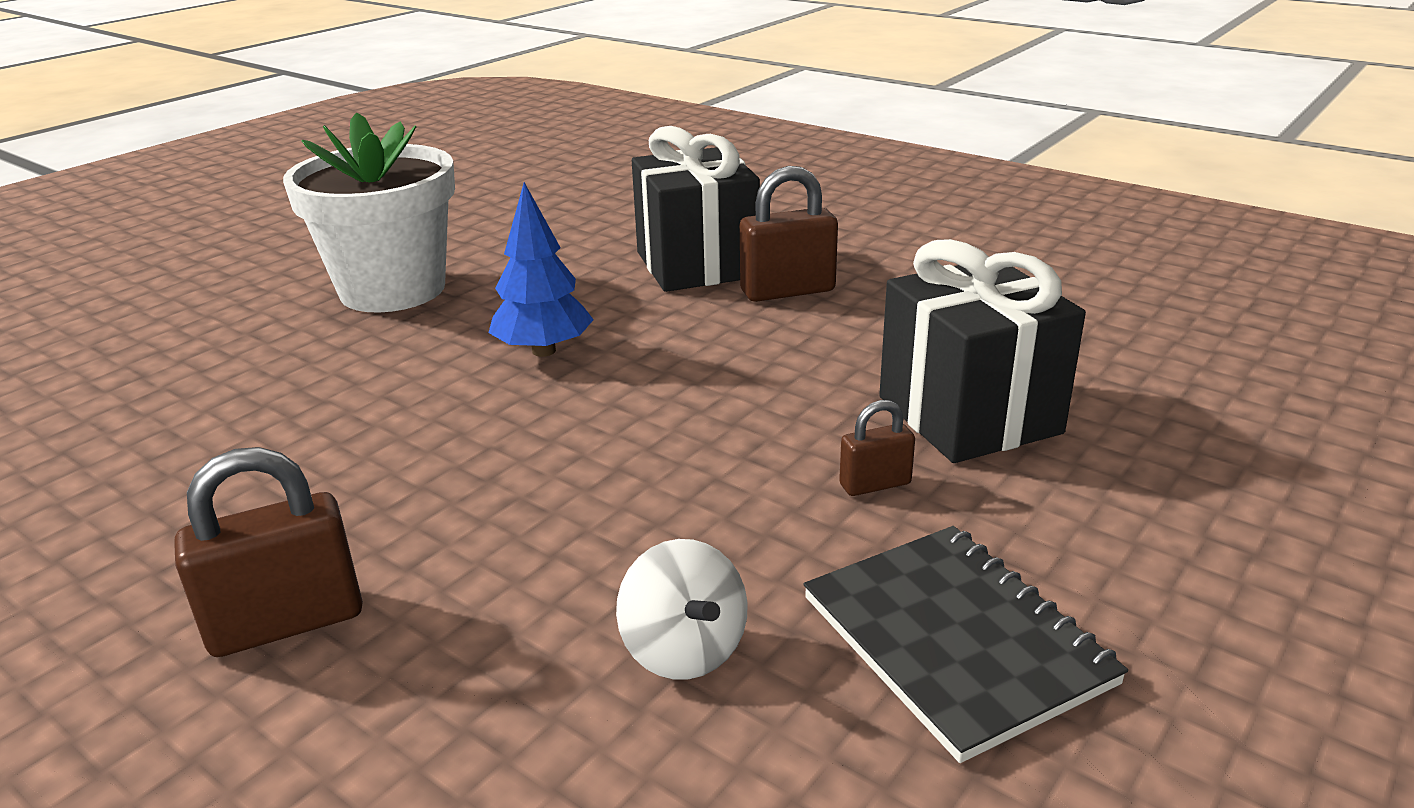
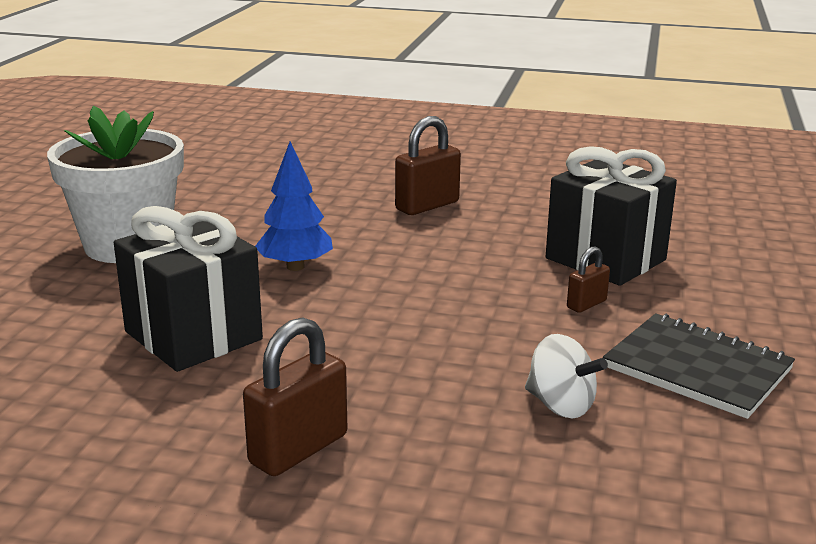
camera: 25 degrees left, 5 degrees down
(696, 265) = (347, 198): black gift -> black gift (193, 335)

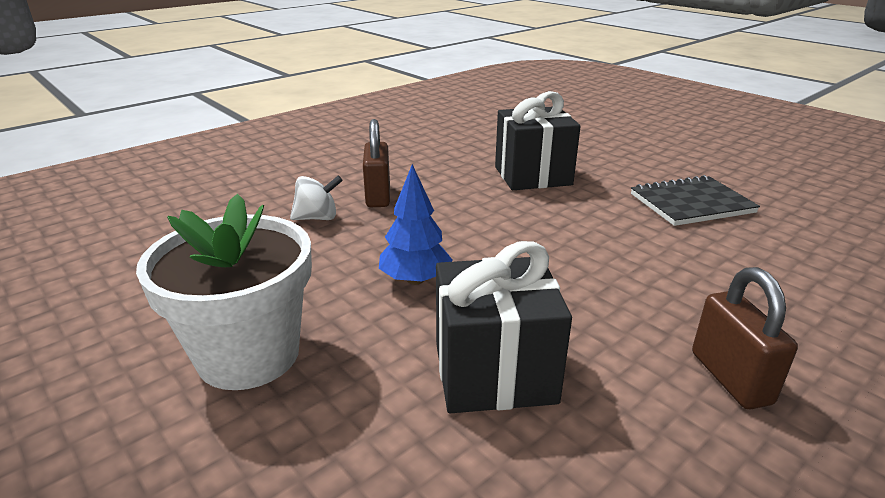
camera: 55 degrees left, 5 degrees up
(560, 405) = (714, 256): white spinning top -> white spinning top (317, 218)
(586, 304) = (588, 202): brown padlock -> none

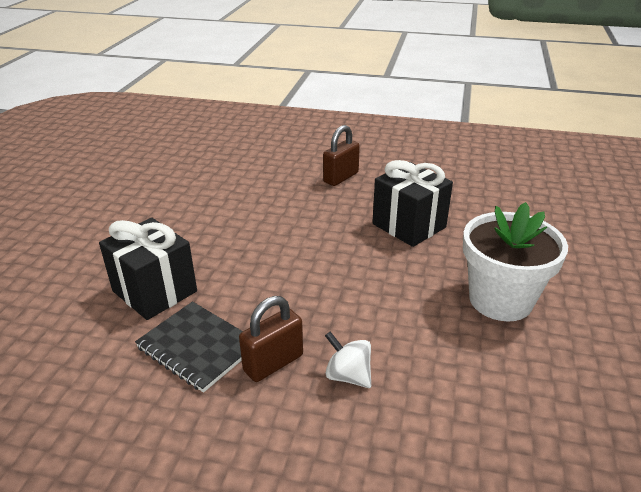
camera: 125 degrees left, 5 degrees up
(415, 280) = (371, 279): blue tree -> none
(691, 203) = (160, 212): black notebook -> black notebook (198, 347)

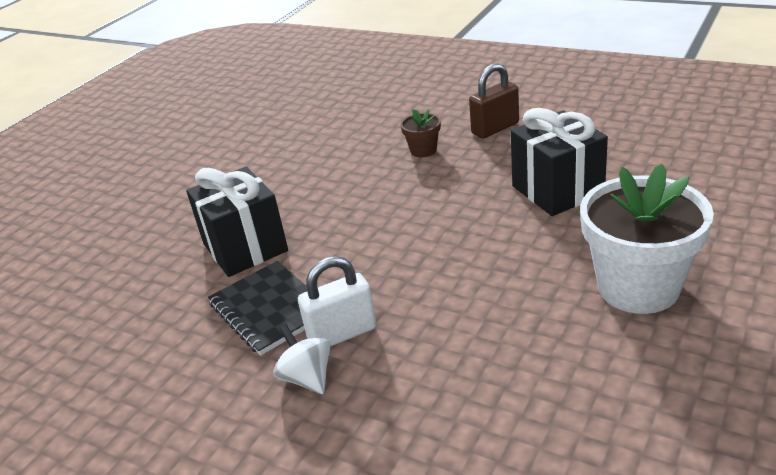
camera: 20 degrees right, 0 degrees up
(273, 363) = (342, 333): brown padlock -> white padlock
(288, 197) = (423, 150): none -> brown flower pot
(348, 376) = (418, 355): white spinning top -> white spinning top (307, 378)

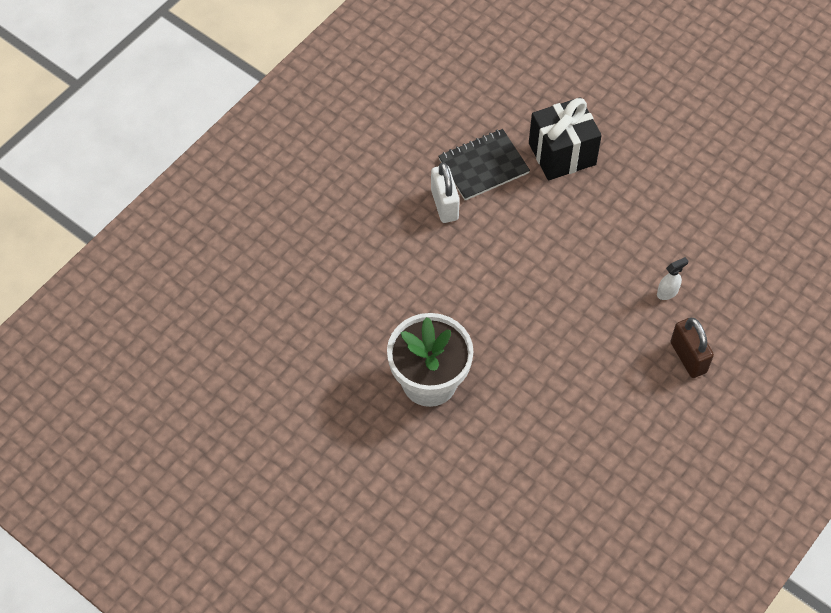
camera: 95 degrees right, 25 degrees up
(307, 378) = (411, 182): white spinning top -> none
(423, 150) = (667, 292): brown flower pot -> white spray bottle
(557, 190) = (566, 373): black gift -> none

